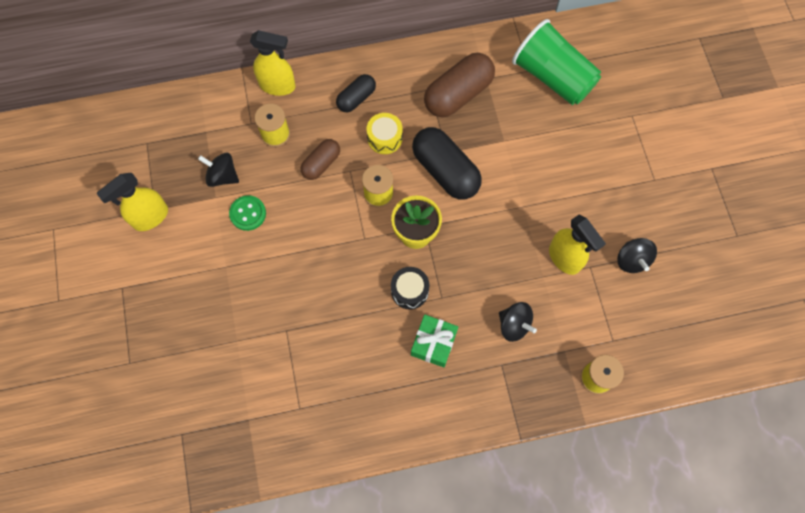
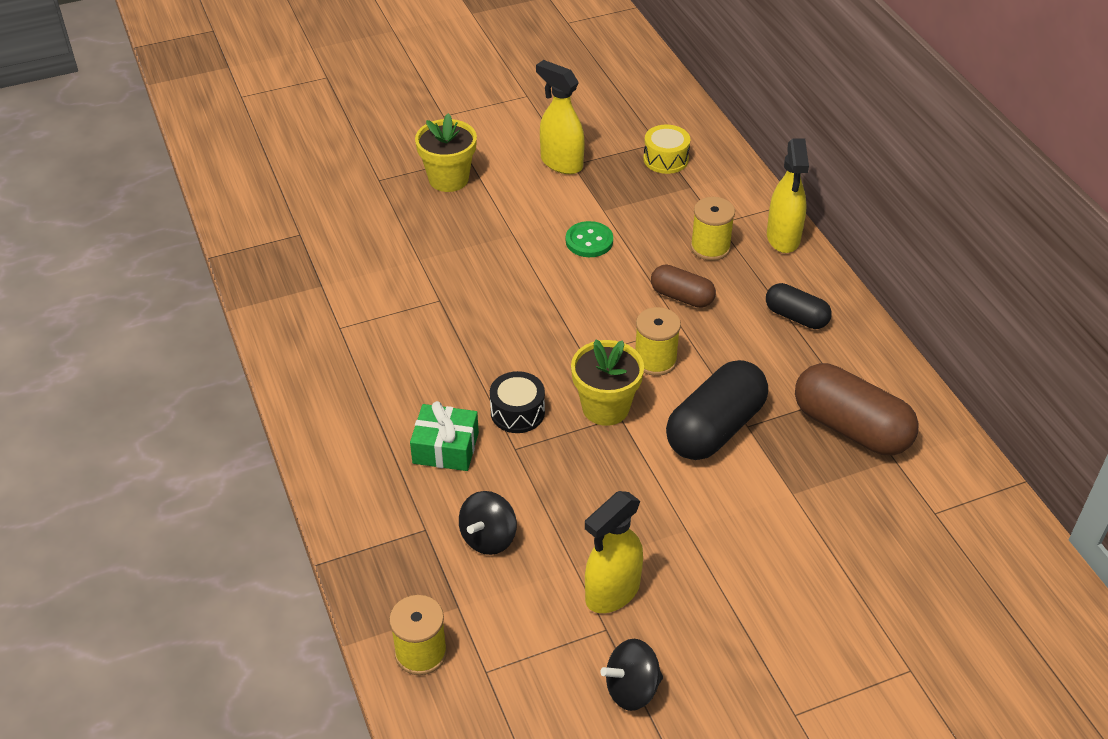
camera: 80 degrees right, 25 degrees down
(145, 306) = (448, 179): none -> yellow flower pot
(222, 176) = (633, 211): black spinning top -> none
(385, 138) = (744, 355): yellow drum -> yellow drum (666, 159)
(552, 77) = (936, 546): green cup -> none

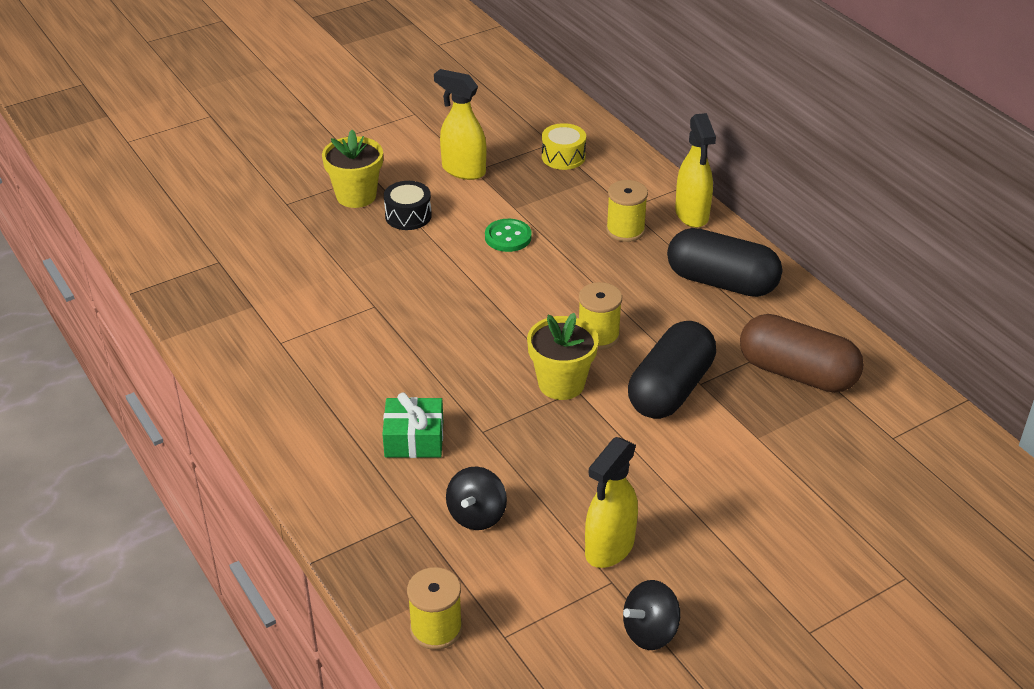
camera: 10 degrees left, 5 degrees down
(517, 412) = (477, 398): black drum -> black drum (408, 216)
(682, 297) = (609, 277): brown capsule -> none
(796, 317) = (721, 282): black capsule -> black capsule, size x1.74

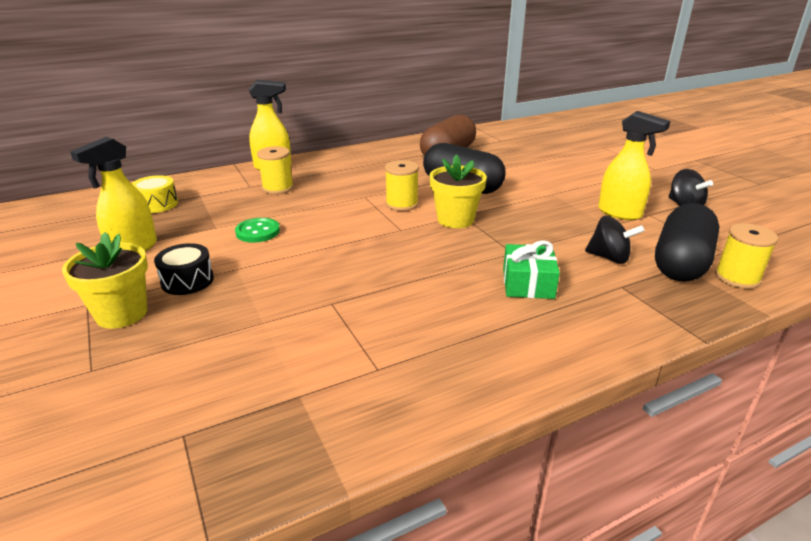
camera: 85 degrees left, 10 degrees down
(721, 282) = (354, 165): black capsule -> black capsule (681, 263)

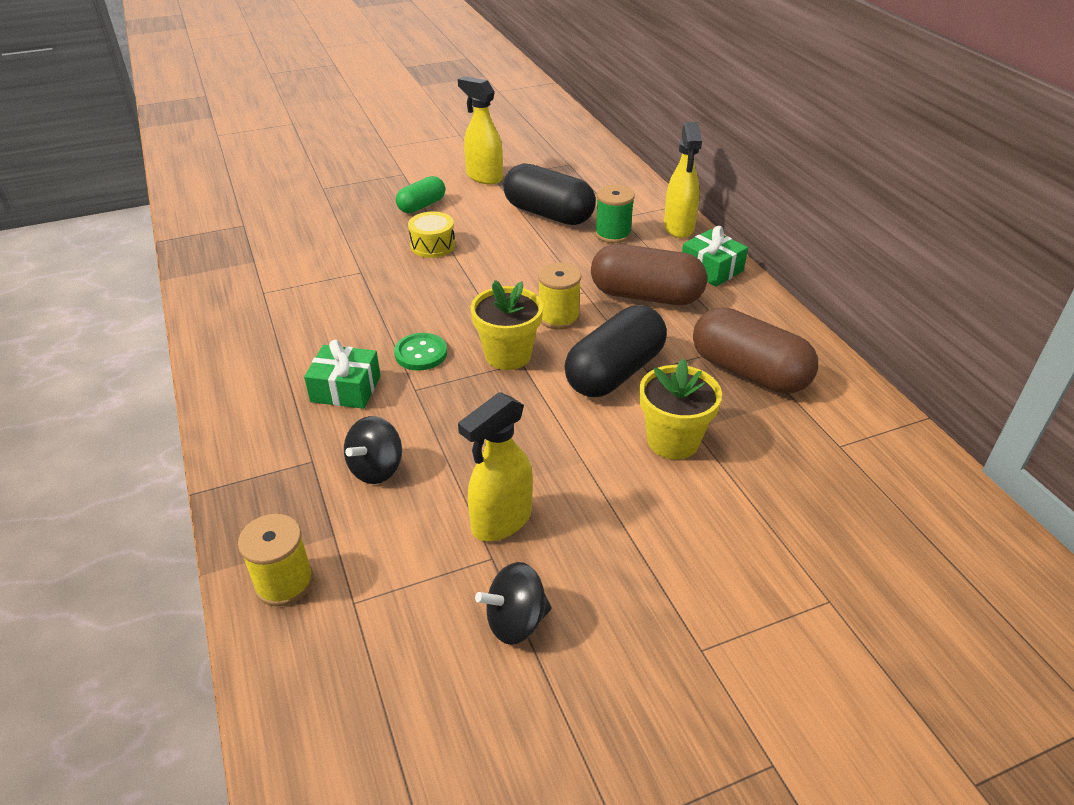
camera: 95 degrees right, 10 degrees up
(122, 314) = (384, 187): yellow flower pot -> yellow flower pot (673, 441)
(157, 204) = (575, 174): yellow drum -> yellow drum (433, 245)
(187, 281) = (422, 206): black drum -> green capsule
(258, 232) = (503, 229): green button -> green button (421, 353)
(278, 188) = (613, 234): yellow spool -> green spool
(334, 159) = (711, 269): none -> green gift
(369, 177) = (646, 296): none -> brown capsule
(681, 263) = (341, 537): black capsule -> black capsule (548, 214)

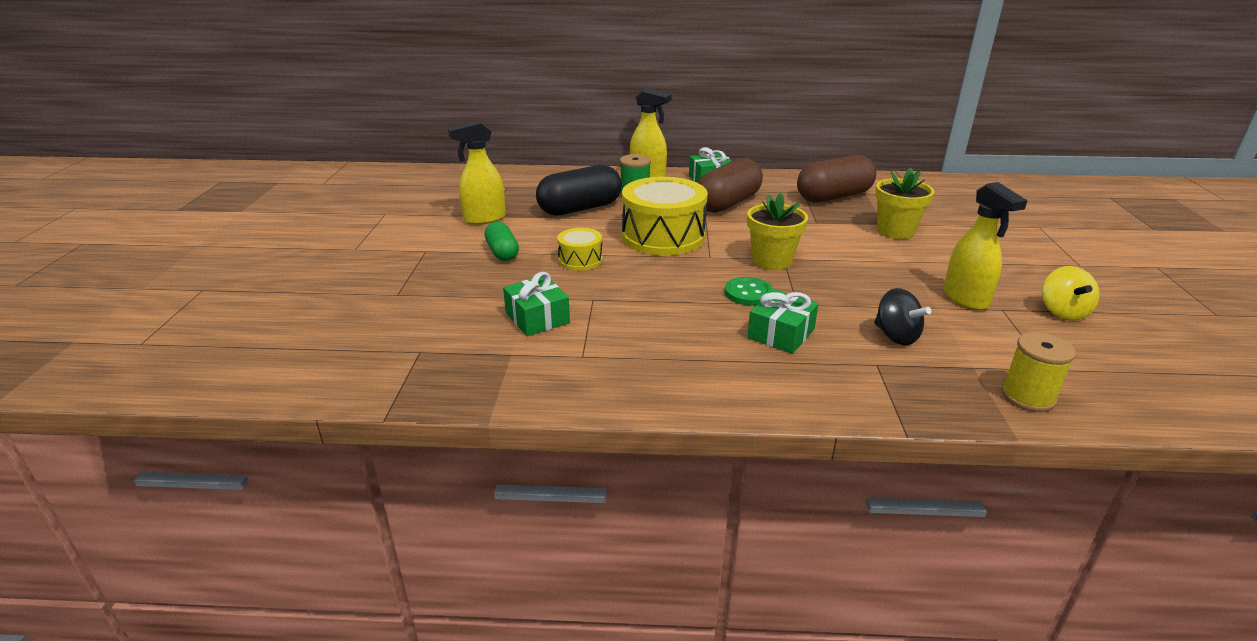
camera: 65 degrees left, 10 degrees down
(314, 255) = (537, 318): none -> green gift
(516, 621) = (1062, 312): black spinning top -> yellow spinning top
(518, 275) = (663, 237): none -> yellow drum
(558, 317) = (734, 235): yellow spool -> none
(614, 372) = (813, 232): black capsule -> none

